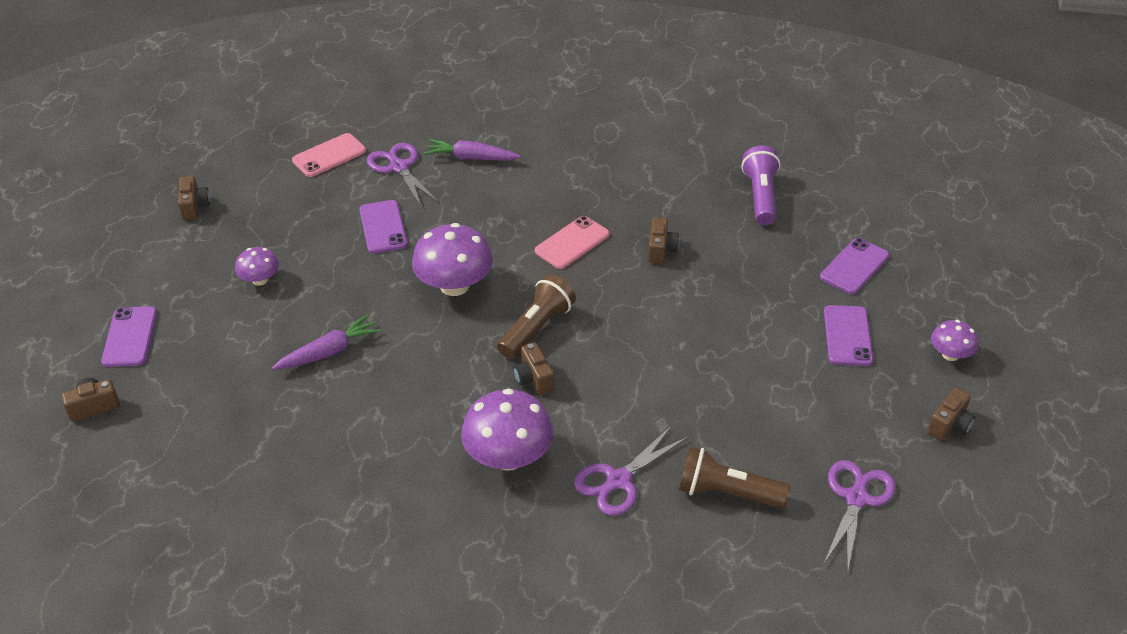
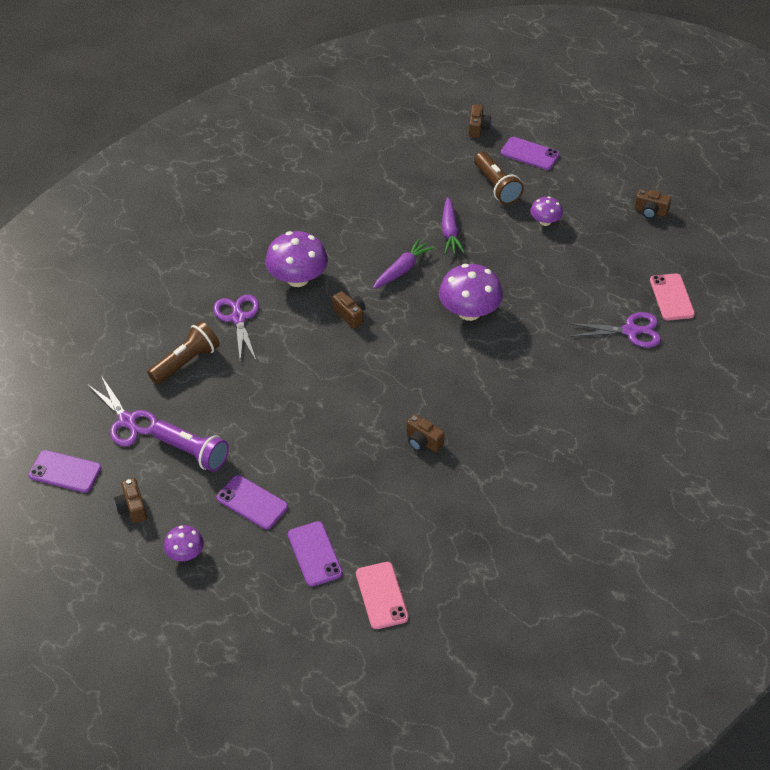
camera: 120 degrees right, 5 degrees up
(383, 227) = (561, 298): purple phone -> purple phone (65, 472)
(471, 158) = (616, 378): purple carrot -> purple carrot (402, 269)
(534, 379) = (350, 315): brown camera -> brown camera turned 45 degrees clockwise
(536, 328) = (394, 336): brown flashlight -> brown flashlight (496, 186)
(572, 243) = (469, 393): pink phone -> pink phone (381, 595)
(760, 197) = (440, 542): purple flashlight -> purple flashlight (193, 453)

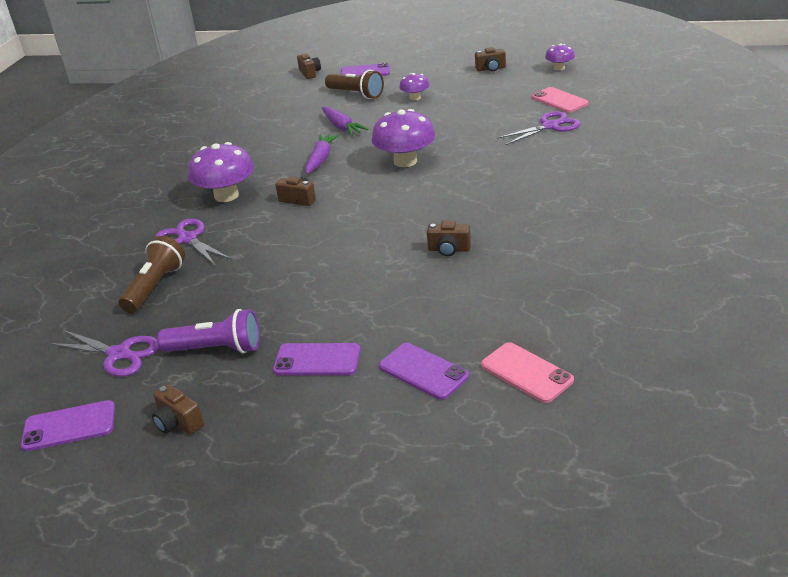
camera: 25 degrees left, 15 degrees down
(185, 553) = (275, 434): purple mushroom -> purple mushroom (559, 68)

